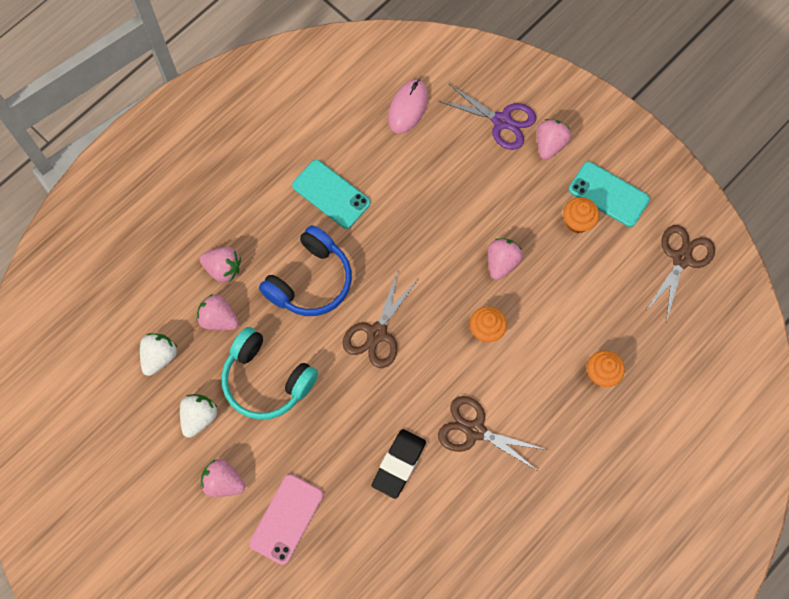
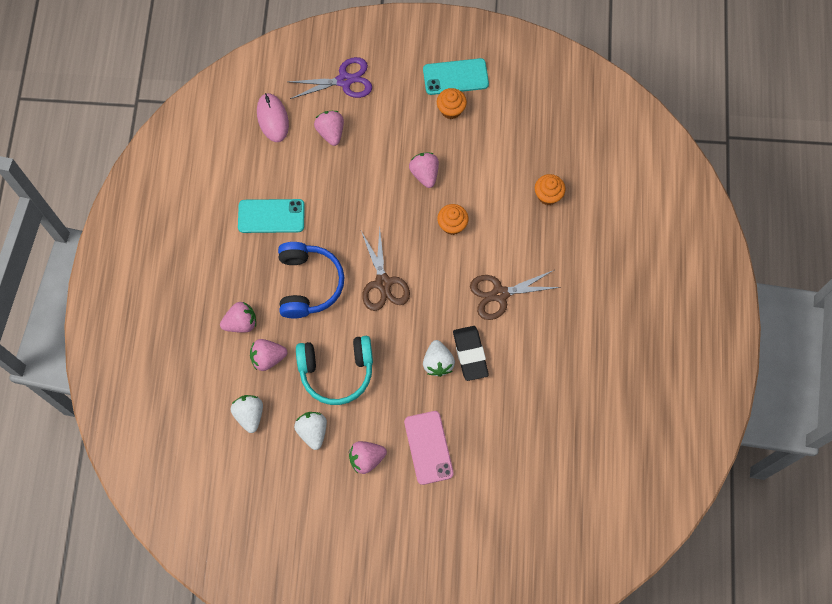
camera: 40 degrees left, 0 degrees up
(362, 447) = (438, 362): none -> white strawberry
(550, 144) = (390, 72): pink strawberry -> pink strawberry (331, 132)
(681, 259) = (536, 84): brown scissors -> none

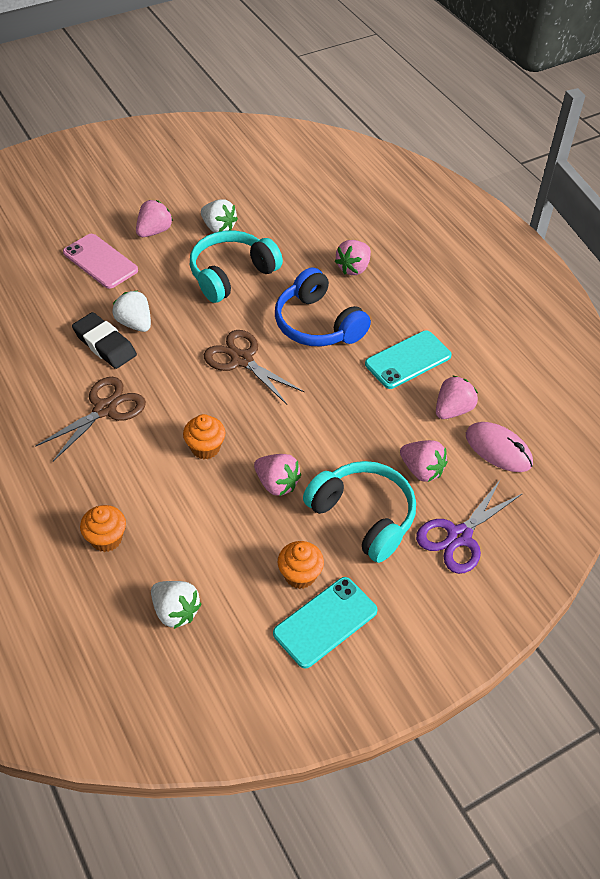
camera: 145 degrees right, 20 degrees down
(249, 415) = (285, 215): white strawberry -> white strawberry (175, 611)
(268, 358) = (304, 256): pink strawberry -> pink strawberry (452, 410)
(389, 123) = (363, 516): none -> turquoise headphones

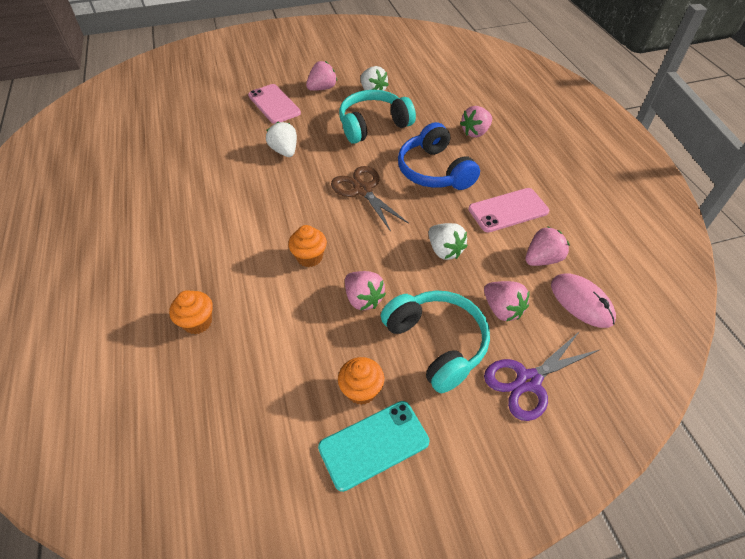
camera: 15 degrees right, 0 degrees up
(105, 344) = (255, 163): black eraser -> none
(105, 409) = (237, 213): brown scissors -> none
(175, 611) = (234, 403): white strawberry -> white strawberry (444, 250)
(408, 360) = (508, 210): turquoise phone -> pink phone

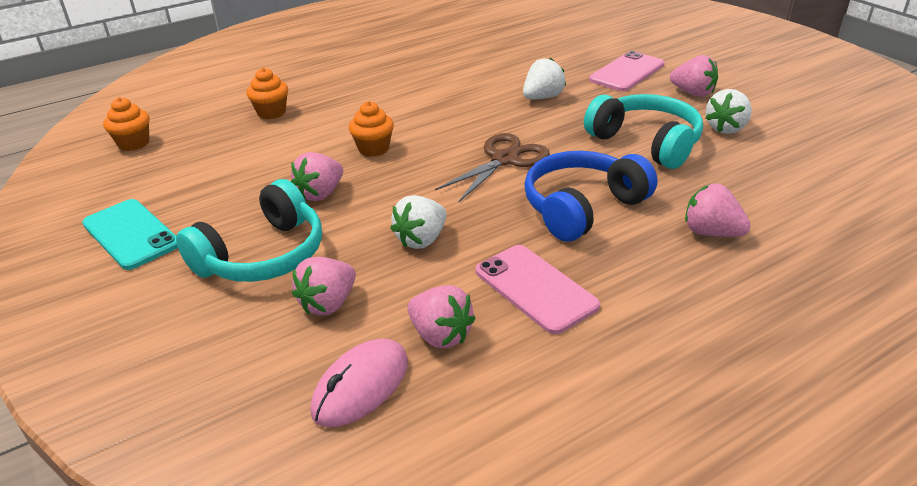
camera: 75 degrees right, 15 degrees down
(361, 390) = (196, 215): orange cupcake -> orange cupcake (134, 143)
(528, 381) = (210, 339): purple scissors -> none

